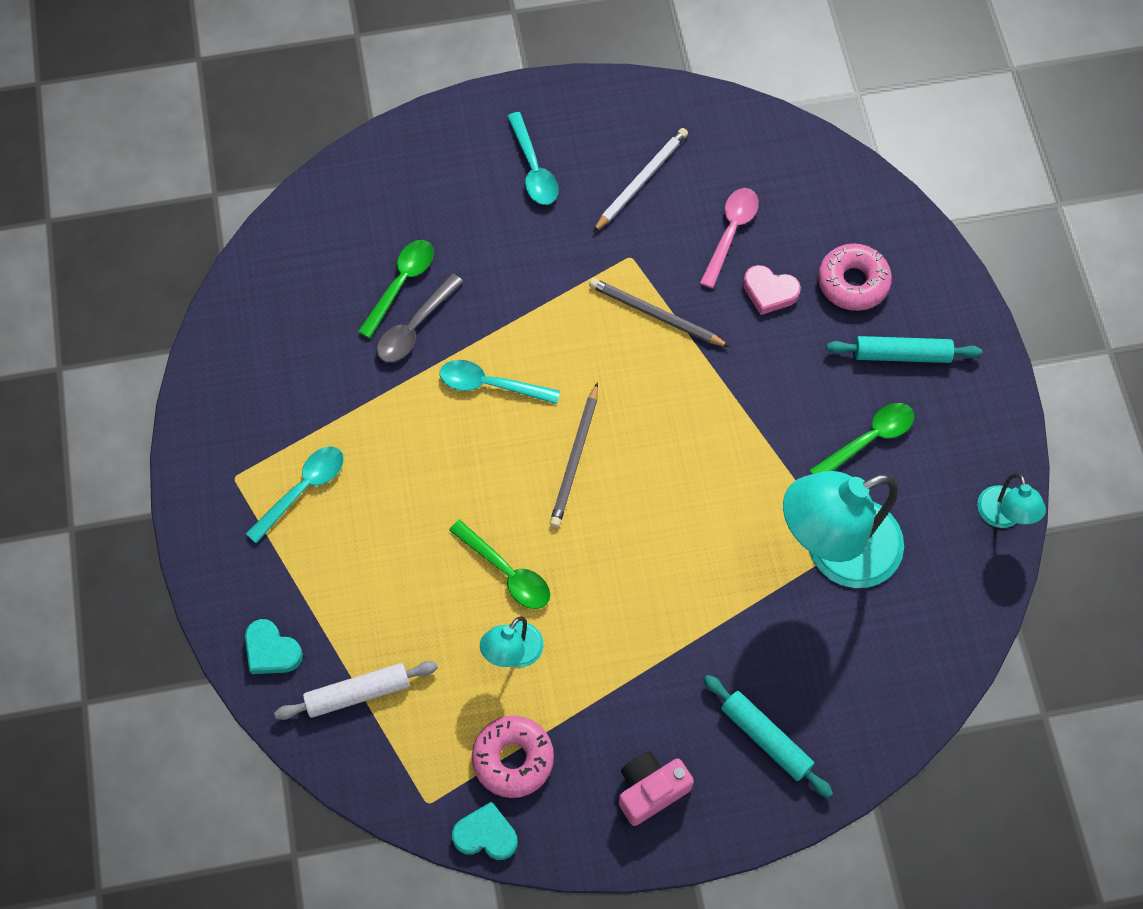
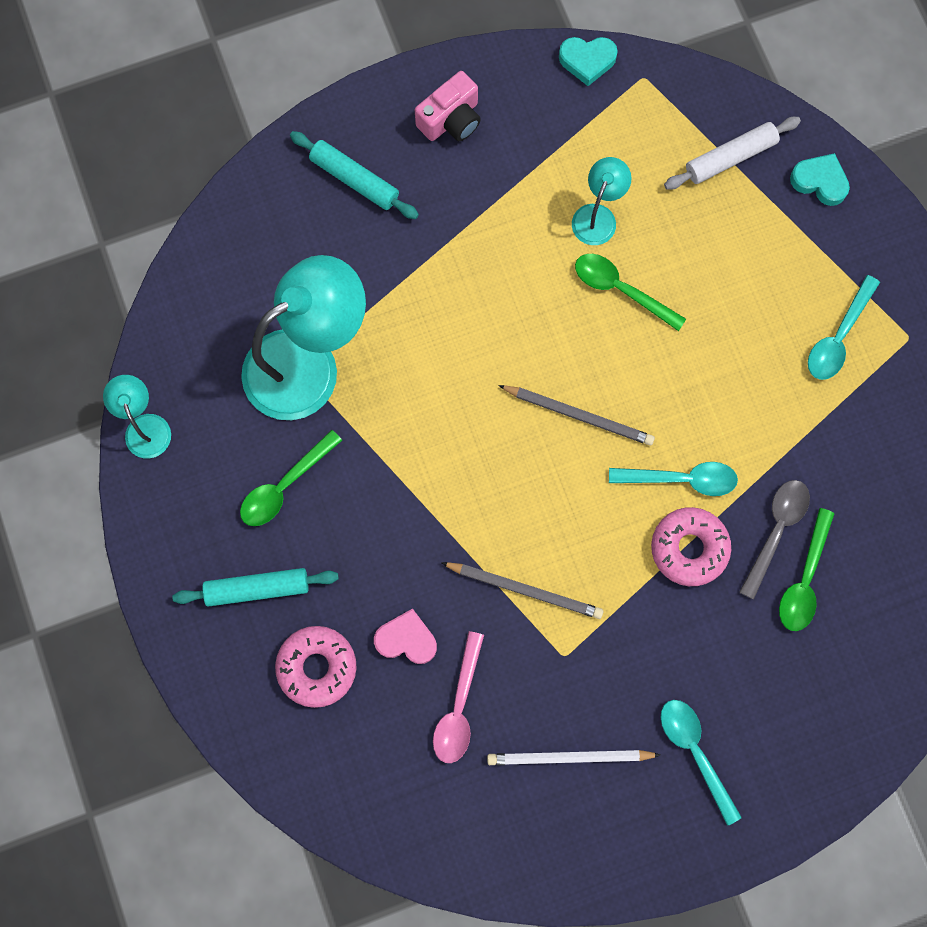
camera: 170 degrees right, 10 degrees up
(513, 759) = (577, 125): pink donut -> pink donut (689, 548)
(575, 458) = (578, 415): grey pencil -> grey pencil turned 105 degrees clockwise
(641, 181) = (570, 757): white pencil -> white pencil turned 60 degrees clockwise

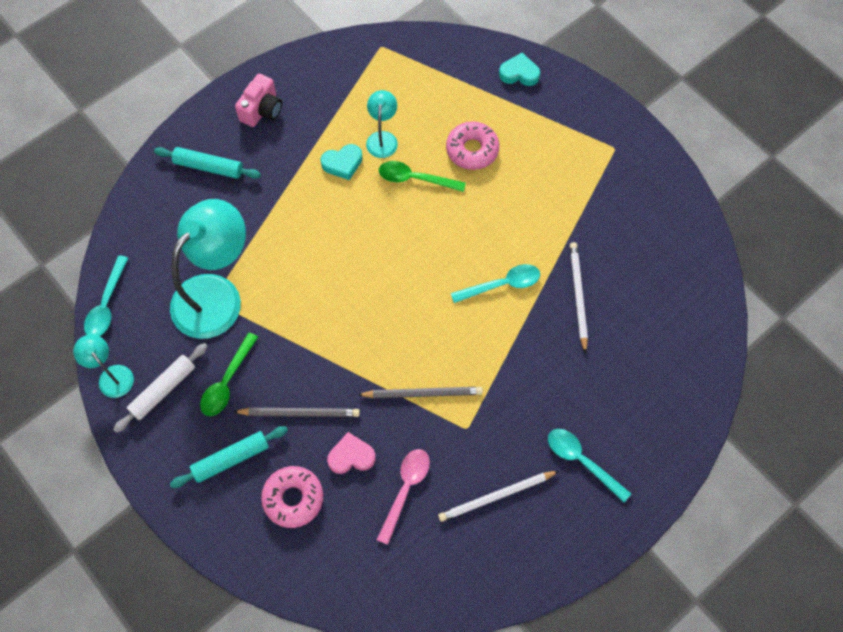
camera: 20 degrees left, 10 degrees down
(459, 707) = (405, 489): pink spoon -> pink spoon turned 150 degrees counterclockwise
(578, 415) = (416, 267): grey pencil -> grey pencil (299, 413)
(587, 61) = (340, 47): turquoise heart -> turquoise heart (342, 163)
(689, 548) = (524, 327): pink donut -> pink donut (472, 150)
(730, 158) = (456, 77): white rolling pin -> white rolling pin (163, 390)
(776, 531) = (578, 296): grey spoon -> white pencil
(804, 579) = (609, 321): green spoon -> none
(838, 337) = (569, 162): turquoise spoon -> turquoise spoon (107, 304)

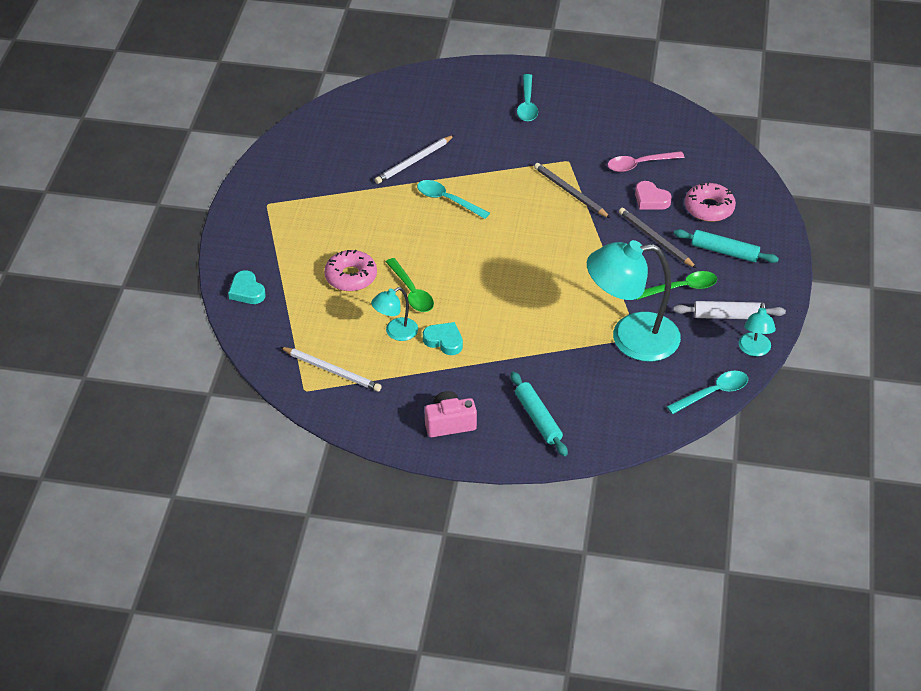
camera: 130 degrees left, 20 degrees down
(497, 496) = (593, 126): white pencil -> white pencil (332, 370)

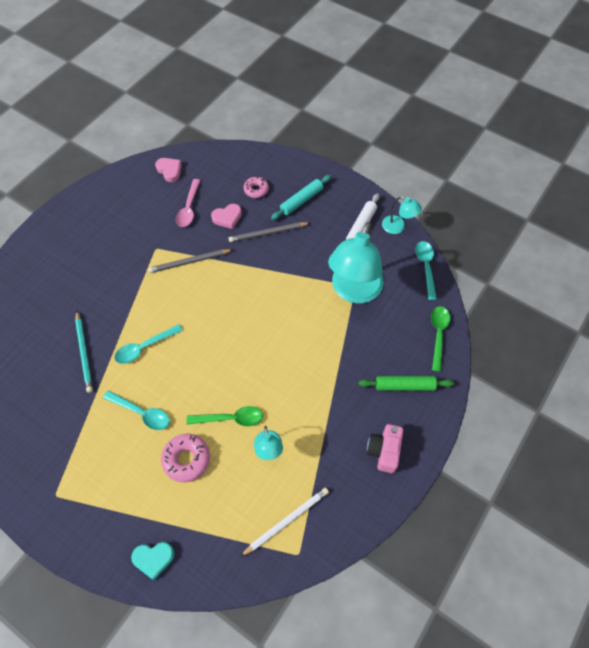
camera: 65 degrees left, 15 degrees up
(414, 161) = (84, 352): white pencil -> turquoise pencil
(444, 341) = (296, 417): turquoise heart -> none
(527, 104) = (77, 247): turquoise spoon -> turquoise spoon (142, 413)
(538, 419) = (404, 386): turquoise rolling pin -> green rolling pin
(678, 129) = (169, 171): none -> pink heart
(681, 288) = (322, 240): green spoon -> green spoon (438, 334)
(709, 208) = (256, 190): pink donut -> pink donut, size x0.66

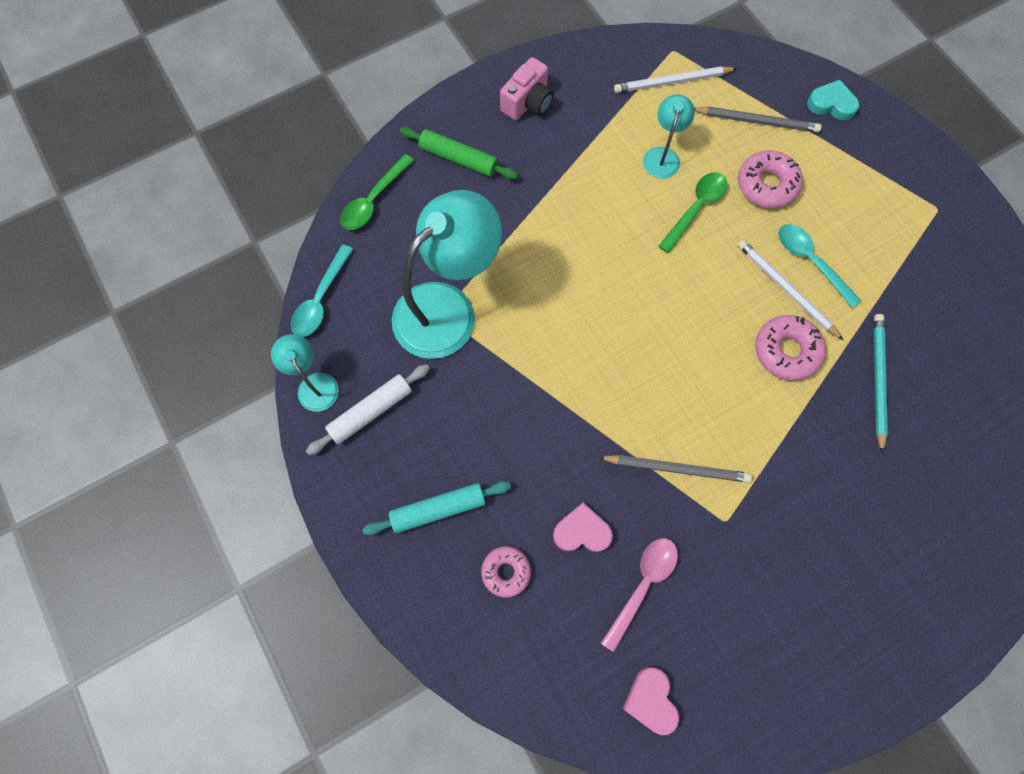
camera: 155 degrees left, 10 degrees up
(144, 347) = (786, 351): turquoise spoon -> pink donut
(153, 386) = (786, 290): none -> white pencil
(231, 418) = (696, 209): green spoon -> green spoon turned 105 degrees clockwise
(268, 233) = (526, 467): grey pencil -> grey pencil (756, 121)

